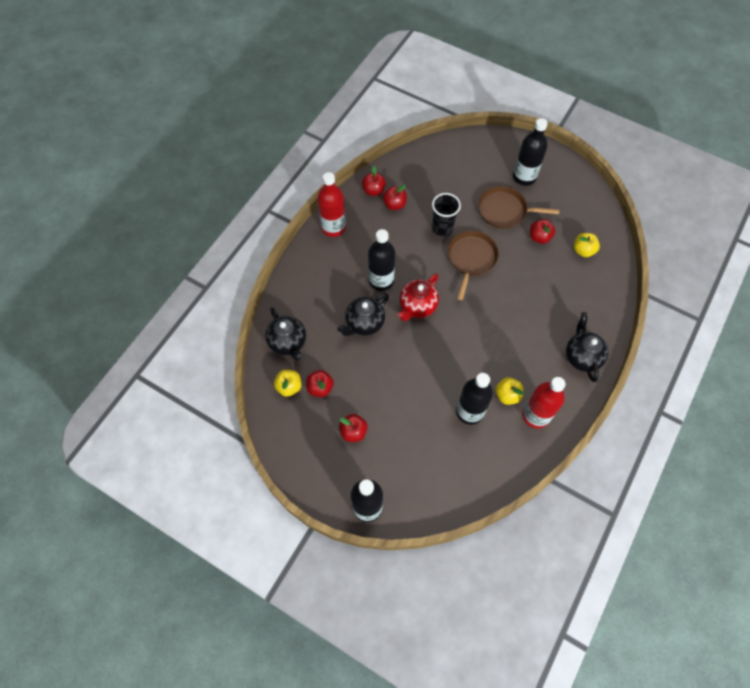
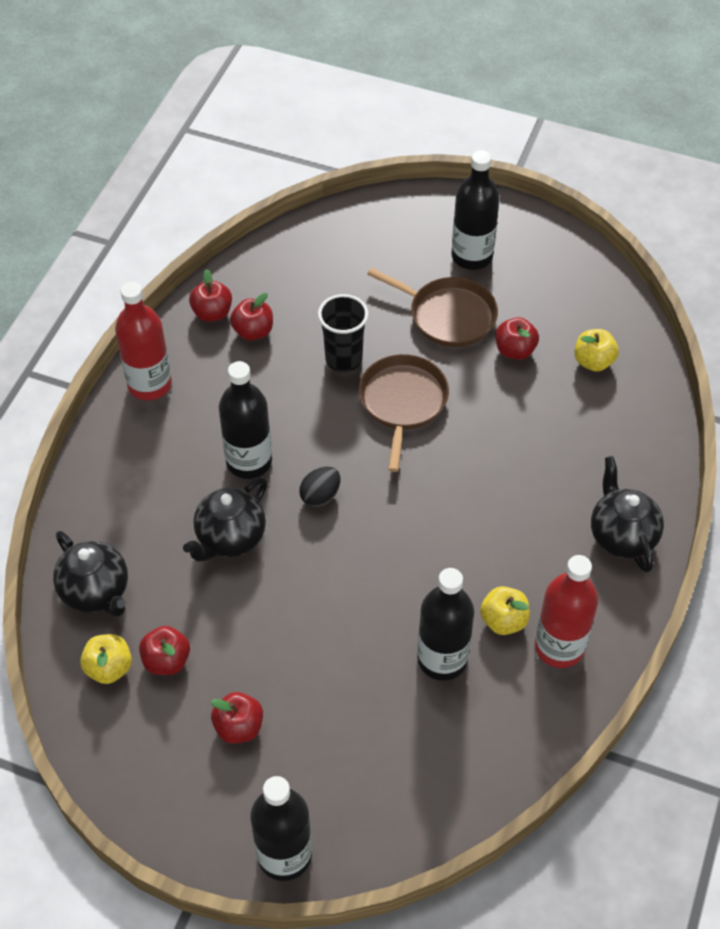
camera: 10 degrees left, 10 degrees down
(417, 307) = (320, 496): red teapot -> black egg
(505, 211) = (448, 315): brown pan -> brown pan turned 150 degrees counterclockwise

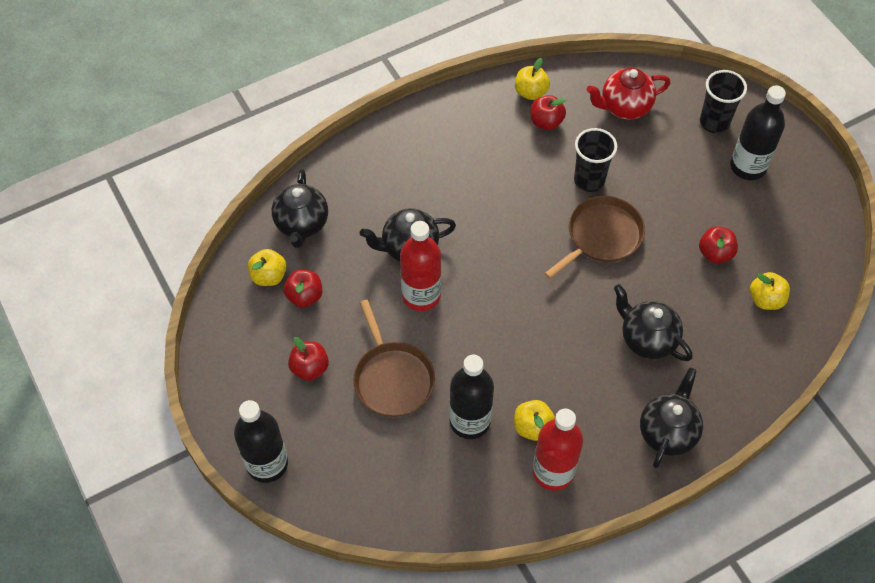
camera: 40 degrees right, 5 degrees up
(150, 384) = (448, 114): red bottle -> red bottle (421, 295)
(212, 313) = (530, 92): red apple -> yellow apple
(249, 461) = (465, 207): black bottle -> none
(314, 272) = (624, 107): none -> red teapot
(320, 496) = (490, 261): black egg -> none
(407, 236) = (714, 122): none -> black cup
(448, 315) = (690, 197): brown pan -> brown pan (392, 378)
(528, 467) = (647, 339): none -> black teapot

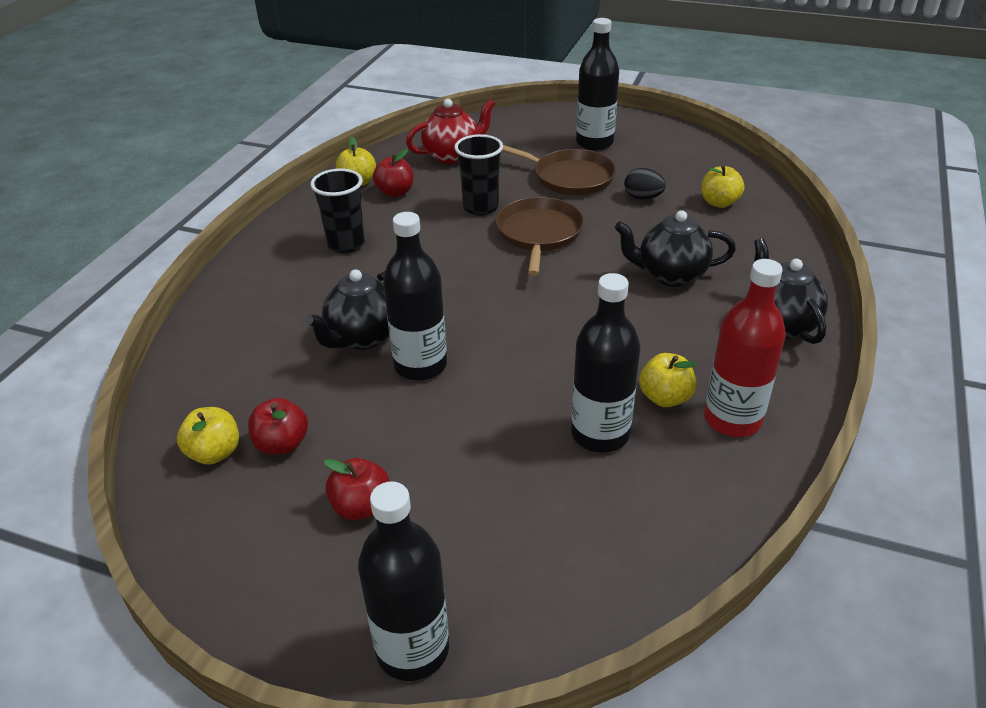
camera: 40 degrees left, 20 degrees down
(302, 224) = (212, 385): black teapot -> none
(392, 378) = (472, 452): brown pan -> brown pan (569, 177)
(421, 295) = (420, 365): red bottle -> black bottle
(624, 107) = (452, 155): red teapot -> red teapot turned 150 degrees counterclockwise
(714, 122) = (535, 133): black cup -> black cup (346, 244)
(715, 253) = (643, 197): red apple -> black egg

